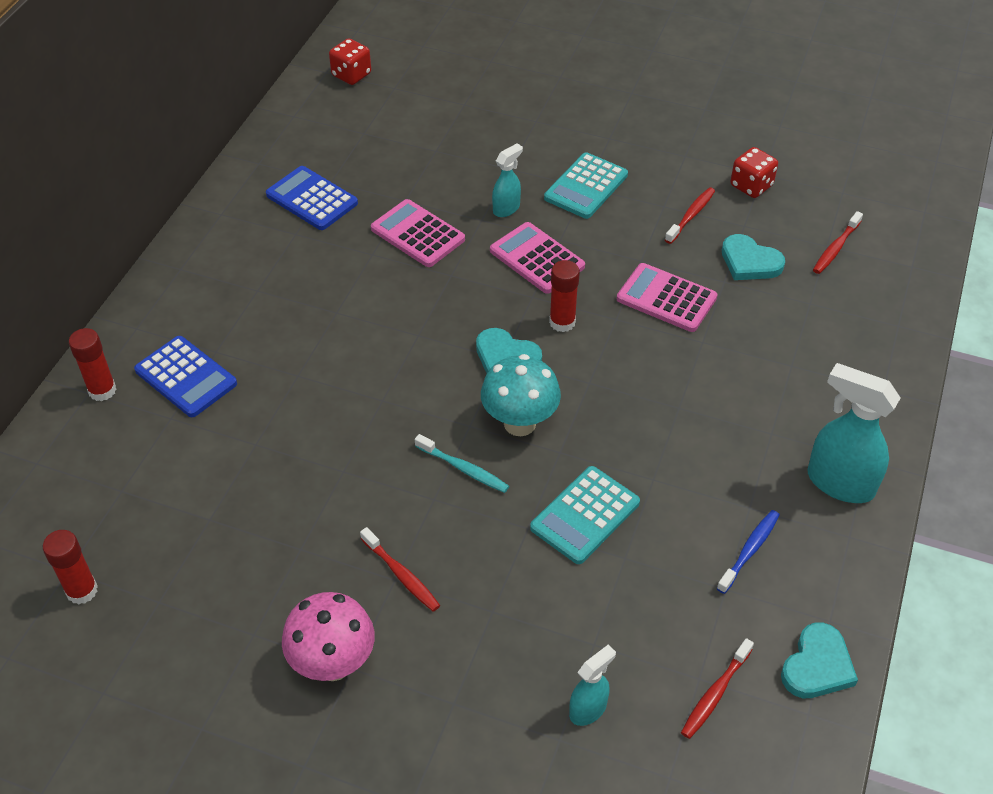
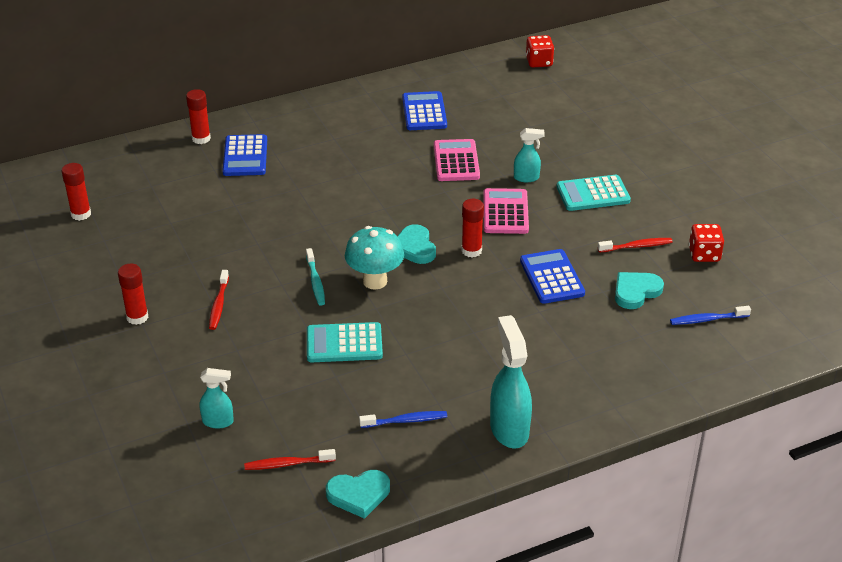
camera: 45 degrees right, 10 degrees down
(333, 664) = (137, 317): pink mushroom -> red glue stick
(666, 298) = (552, 277): pink calculator -> blue calculator
(749, 262) = (636, 292): turquoise heart -> turquoise heart turned 60 degrees clockwise
(836, 248) = (707, 319): red toothbrush -> blue toothbrush

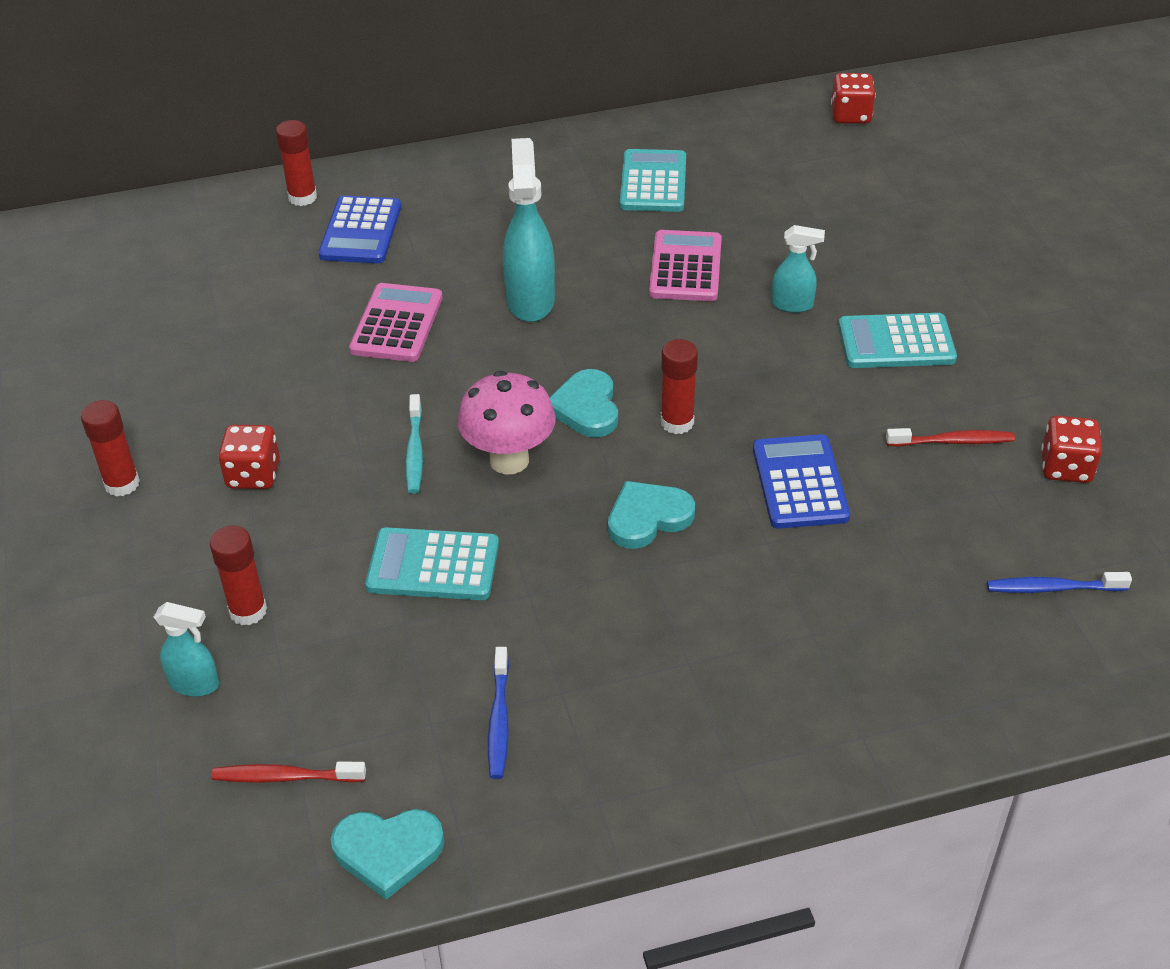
camera: 10 degrees right, 5 degrees up
(81, 214) = (89, 303): red glue stick -> red glue stick (248, 611)
(219, 304) = (253, 475): red toothbrush -> red dice
(375, 281) = (509, 460): turquoise mushroom -> pink mushroom
(405, 421) = (499, 720): blue toothbrush -> blue toothbrush turned 90 degrees clockwise
(424, 112) = (653, 182): blue calculator -> turquoise calculator
(505, 212) = (746, 361): pink calculator -> pink calculator (397, 324)
(509, 429) = (671, 757): turquoise spray bottle -> turquoise spray bottle (530, 300)
(636, 292) = (937, 523): turquoise heart -> turquoise heart (648, 517)

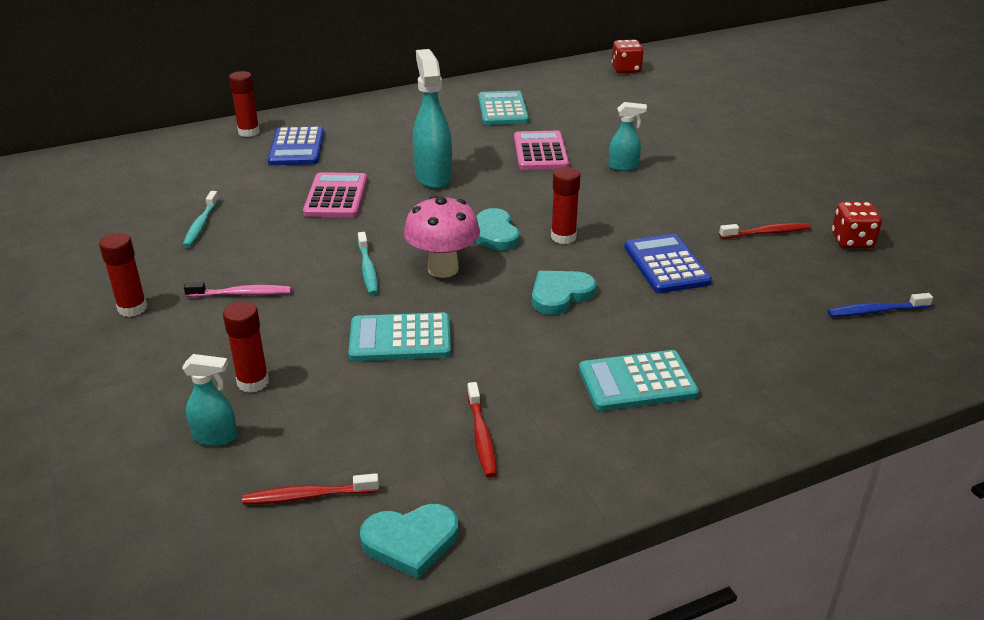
camera: 10 degrees left, 10 degrees down
(220, 356) = (201, 224): none -> turquoise toothbrush
(253, 475) = (241, 294): red dice -> pink toothbrush
(499, 720) = (481, 436): blue toothbrush -> red toothbrush
(896, 342) = (704, 182): turquoise calculator -> turquoise calculator (637, 382)

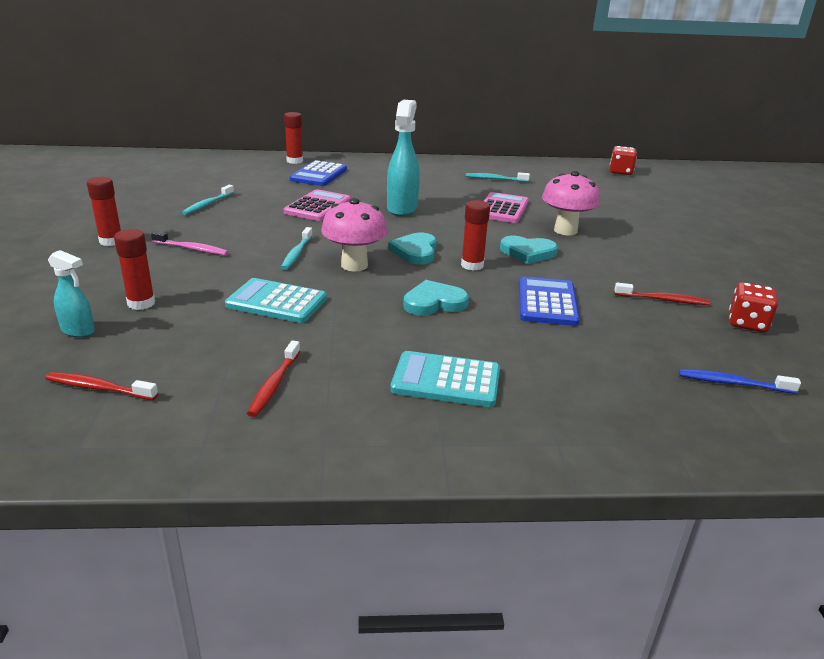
camera: 20 degrees right, 5 degrees down
(411, 541) = (141, 445): turquoise heart -> turquoise heart (528, 252)
(503, 109) = (495, 179): turquoise calculator -> turquoise toothbrush
(623, 167) = (565, 230): turquoise spray bottle -> pink mushroom

